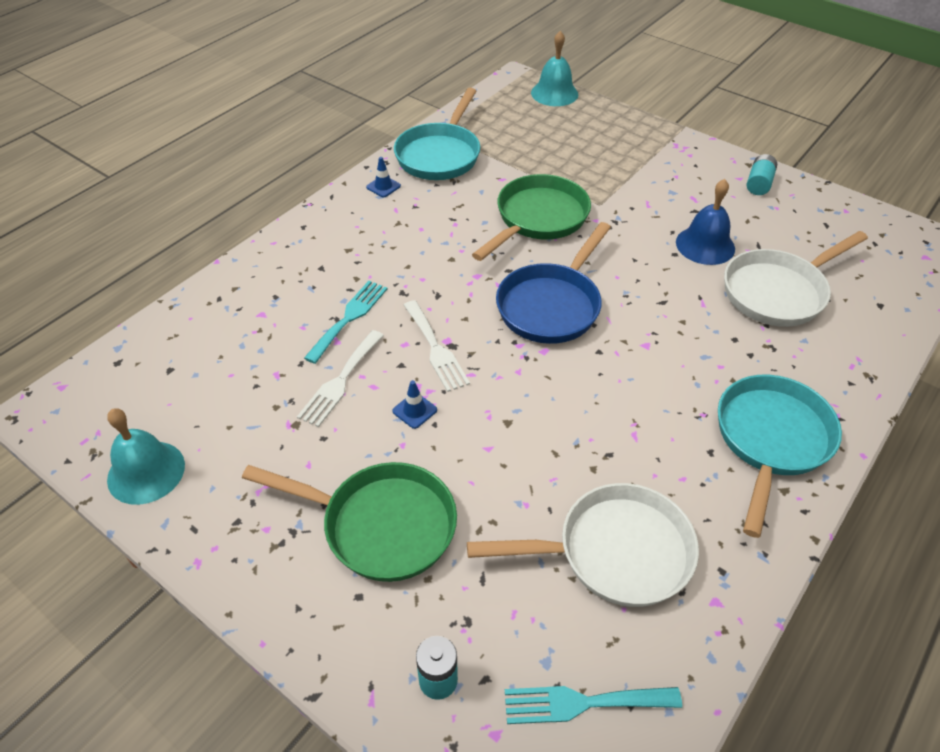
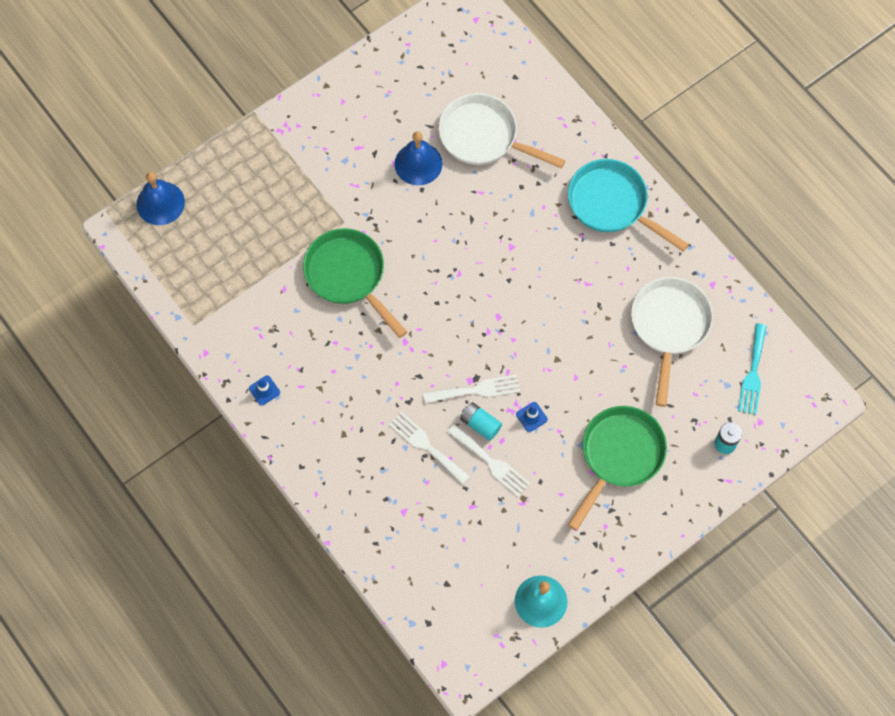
camera: 75 degrees left, 20 degrees up
(349, 318) = (426, 446): turquoise fork -> white fork
(440, 155) = (230, 332): turquoise pan -> none
(551, 305) = (454, 297): blue pan -> none
(554, 93) = (160, 203): turquoise bell -> blue bell
(758, 184) = (355, 90): turquoise battery -> turquoise battery (480, 424)
(778, 292) = (483, 137): white pan -> white pan turned 135 degrees clockwise

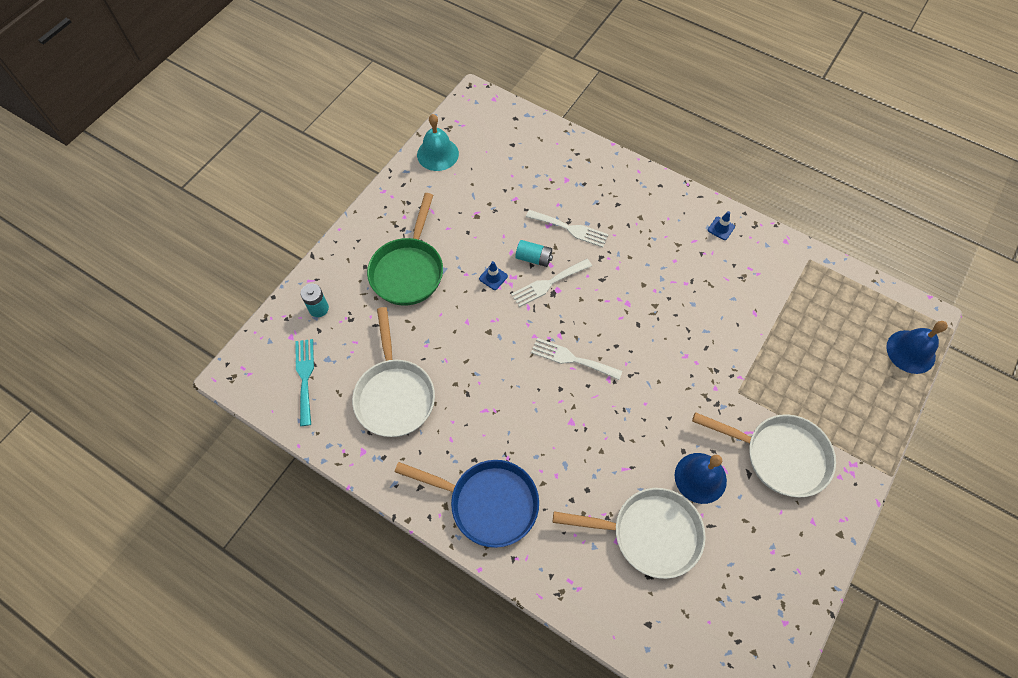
camera: 160 degrees right, 5 degrees down
(339, 157) = (780, 456): none -> white pan
(348, 275) = (706, 343): green pan -> none
(491, 462) = (513, 233): white fork -> white fork (572, 359)
(612, 204) = (488, 503): turquoise pan -> blue pan

